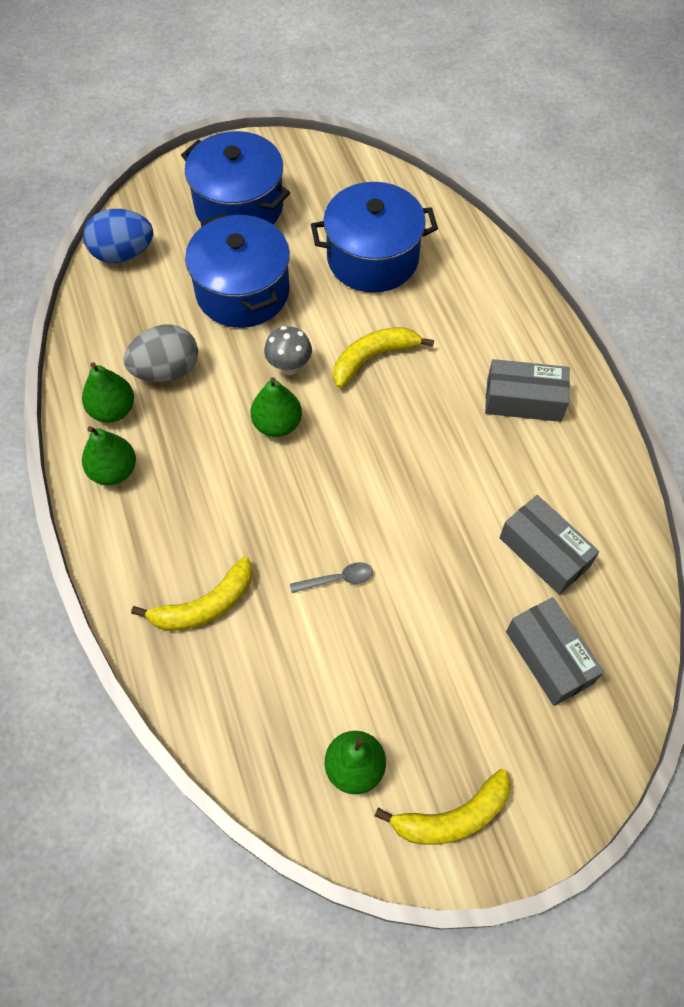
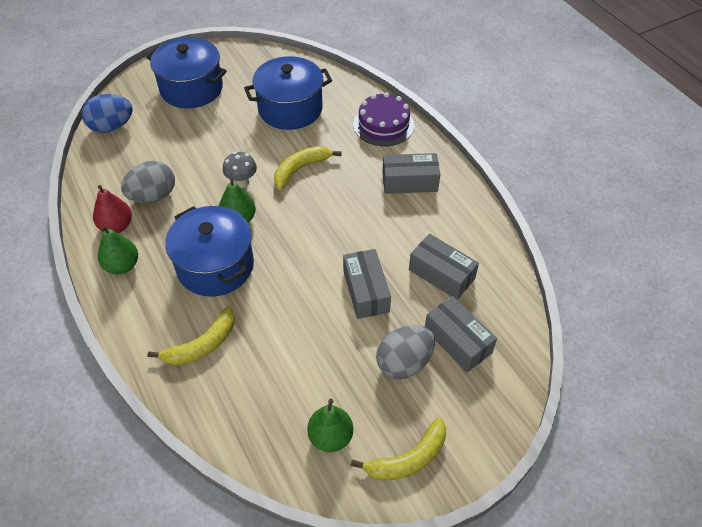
camera: 10 degrees left, 10 degrees down
(113, 410) = (116, 226): green pear -> red pear
(242, 292) = (201, 140): blue pot -> blue pot (215, 266)
(338, 579) = (298, 313): grey spoon -> none
(435, 561) = (366, 291): none -> grey box
(470, 677) = (404, 363): none -> grey egg
(501, 302) = (383, 125): none -> purple cake

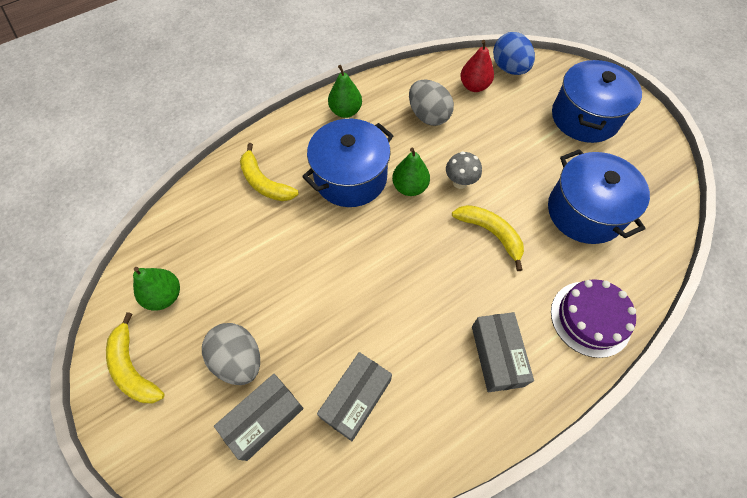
camera: 85 degrees right, 10 degrees up
(116, 226) = (388, 98): red pear -> red pear (474, 86)
(366, 291) = (328, 315): grey box -> none

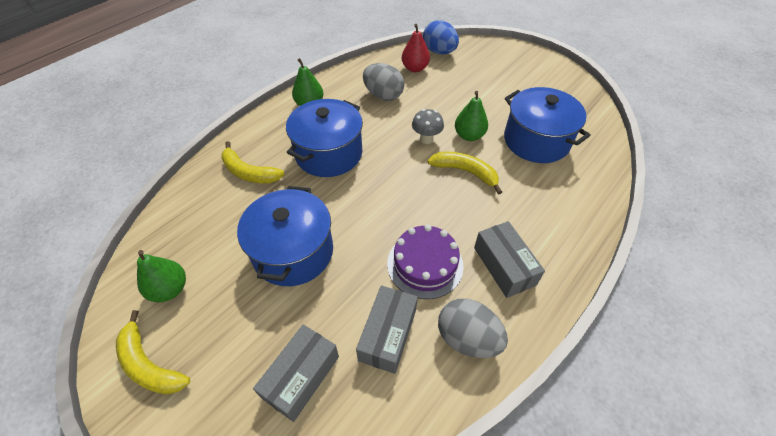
camera: 15 degrees left, 10 degrees down
(238, 359) = (261, 329): grey egg -> grey egg (467, 338)
(409, 187) = (384, 151): green pear -> green pear (469, 135)
(584, 117) = (511, 75): blue pot -> blue pot (293, 252)
(590, 318) = (571, 218): purple cake -> purple cake (425, 264)

